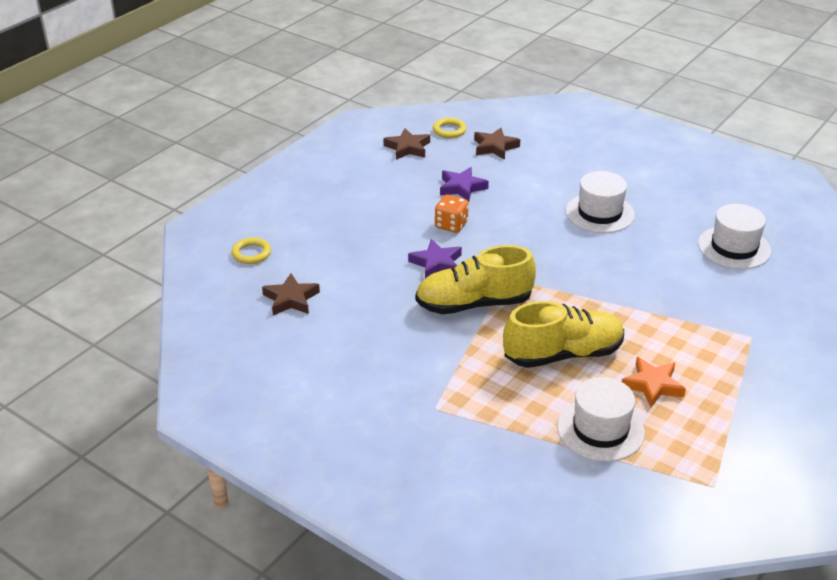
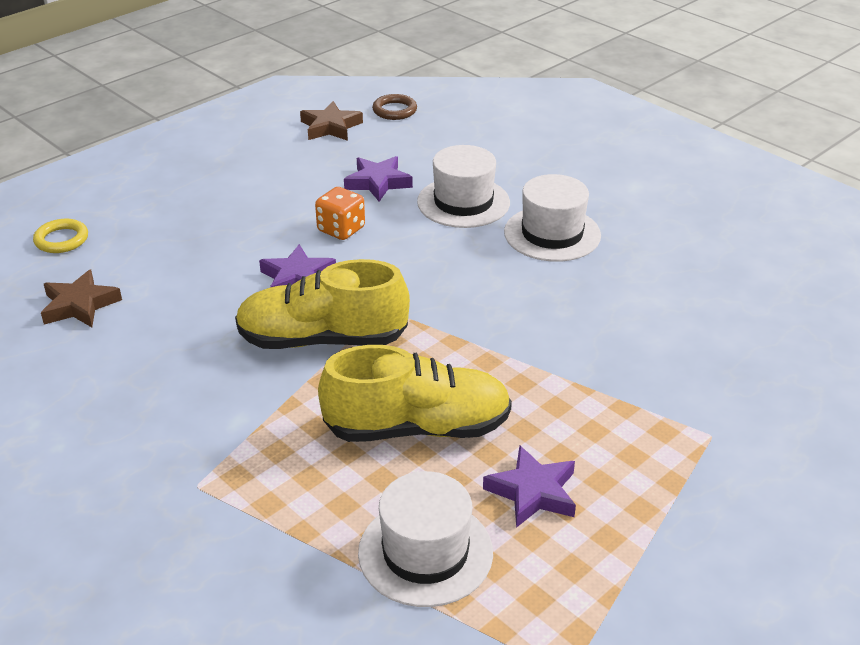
camera: 10 degrees right, 0 degrees up
(449, 130) = (394, 110): yellow ring -> brown ring
(495, 147) = (445, 136): brown star -> none
(652, 385) = (533, 492): orange star -> purple star
(734, 247) = (729, 300): white hat -> white hat (463, 202)

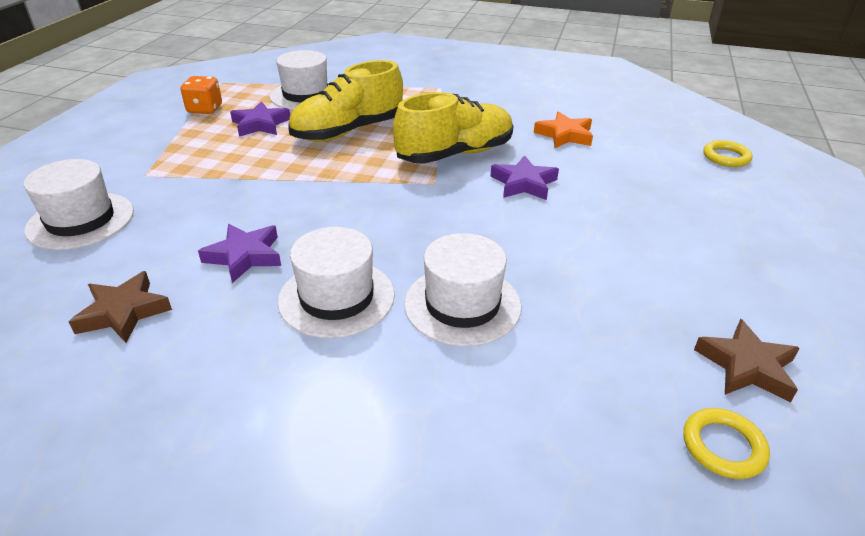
camera: 150 degrees right, 0 degrees up
(79, 305) = (632, 129): brown star -> brown star (123, 312)
(166, 323) = (564, 135): none -> orange star
(341, 229) = (544, 232): orange dice -> orange dice (205, 109)
(378, 182) = (578, 297): purple star -> purple star (245, 256)
(394, 110) = (723, 446): brown ring -> yellow ring
(780, 384) = (80, 220): none -> white hat

